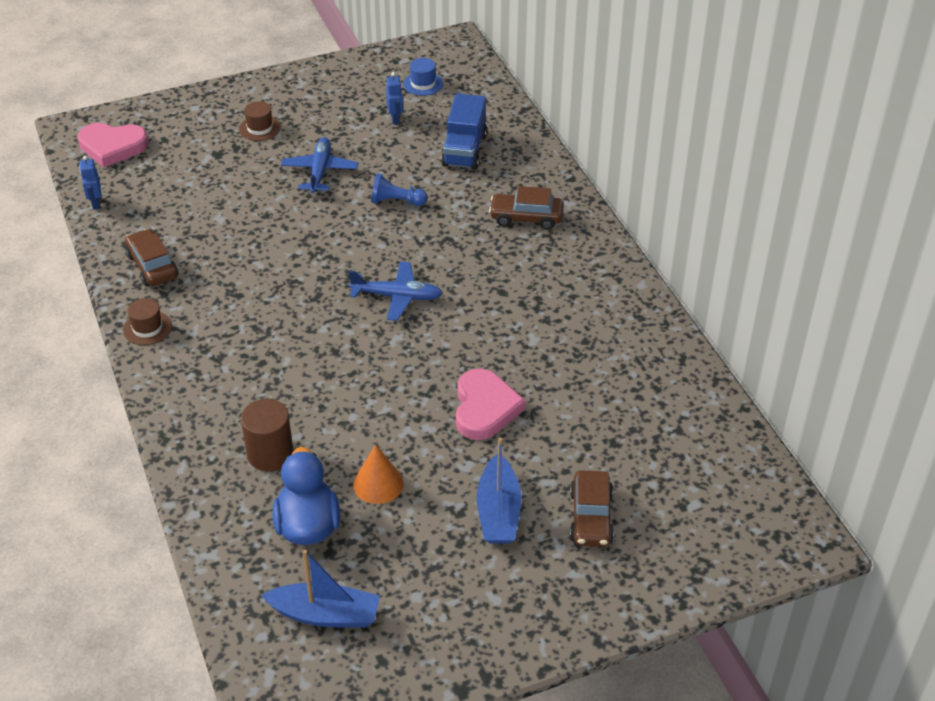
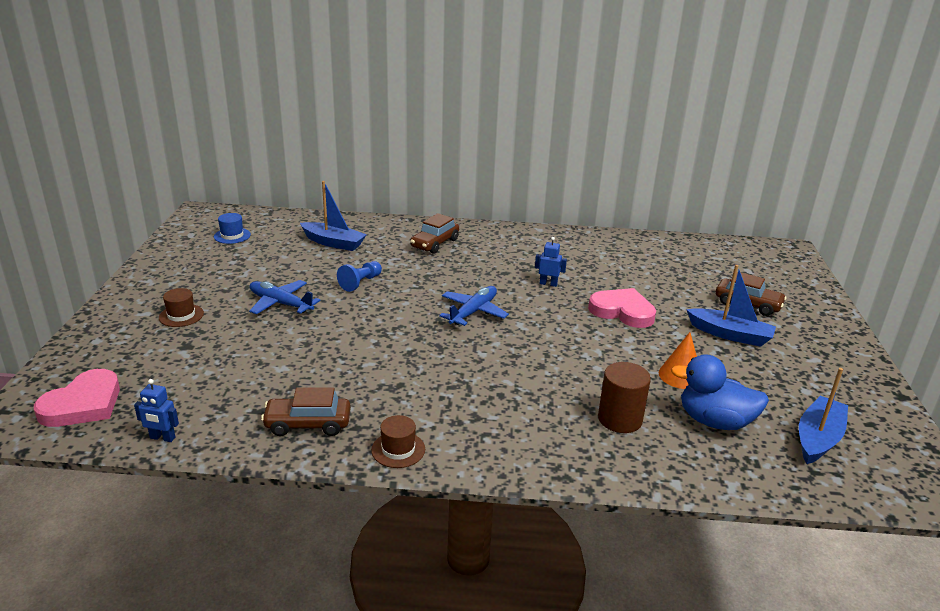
camera: 65 degrees left, 15 degrees down
(395, 119) = (259, 256): blue robot -> blue robot (548, 284)
(464, 150) = (333, 243): blue truck -> blue boat

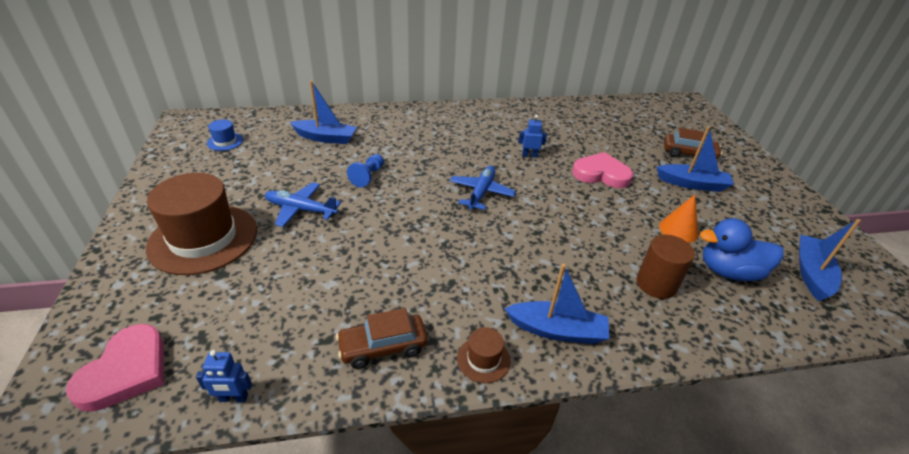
camera: 15 degrees left, 10 degrees up
(181, 315) = (203, 238): brown hat -> brown hat, size x2.34
(435, 243) = (417, 128): brown car -> none
(486, 440) = (557, 330): none -> blue boat

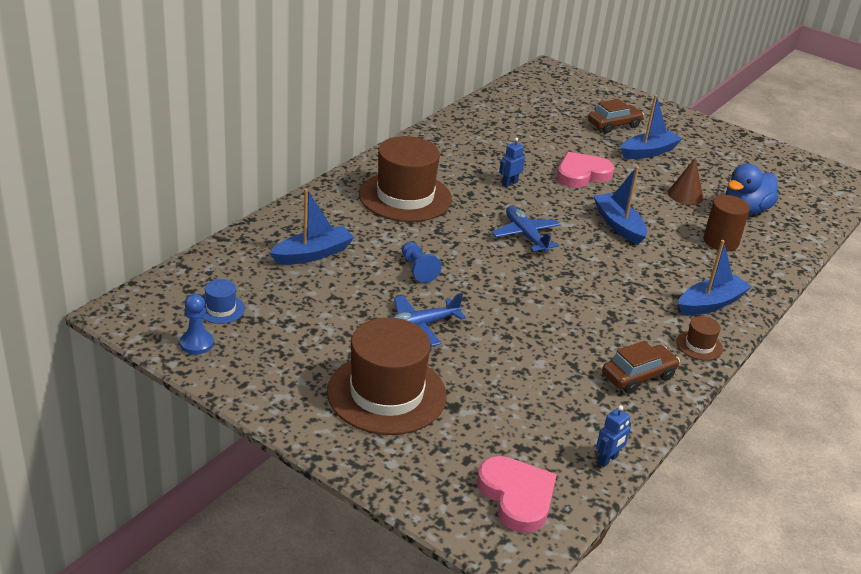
camera: 45 degrees left, 5 degrees down
(179, 152) = (196, 344): none -> blue pawn
(383, 347) = (638, 376): brown car -> brown car turned 150 degrees counterclockwise
(440, 133) = (405, 197): none -> brown hat
(678, 230) = (685, 195): orange cone -> brown cone
(811, 273) = (783, 186): blue boat -> blue boat (618, 225)

